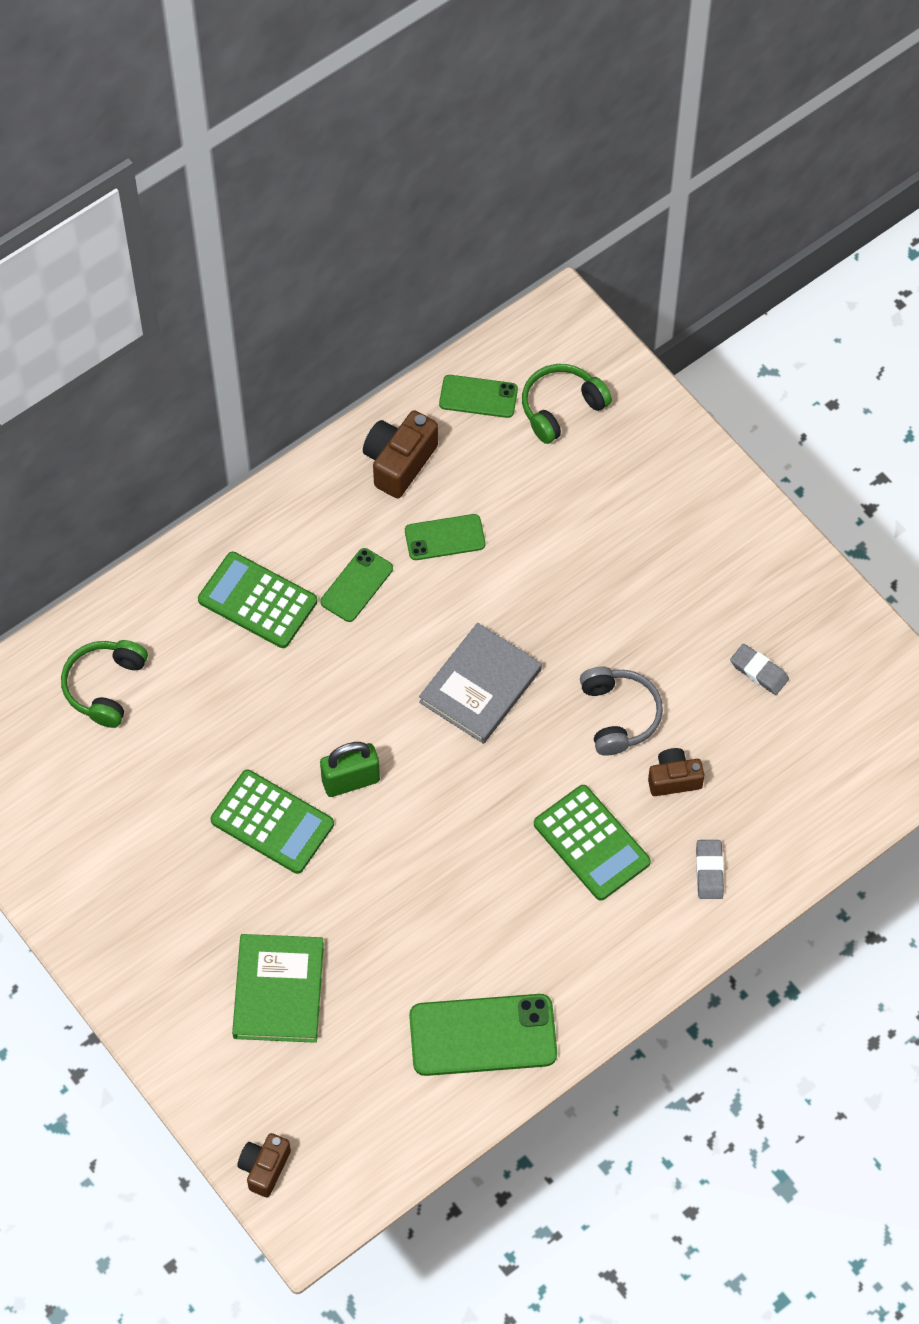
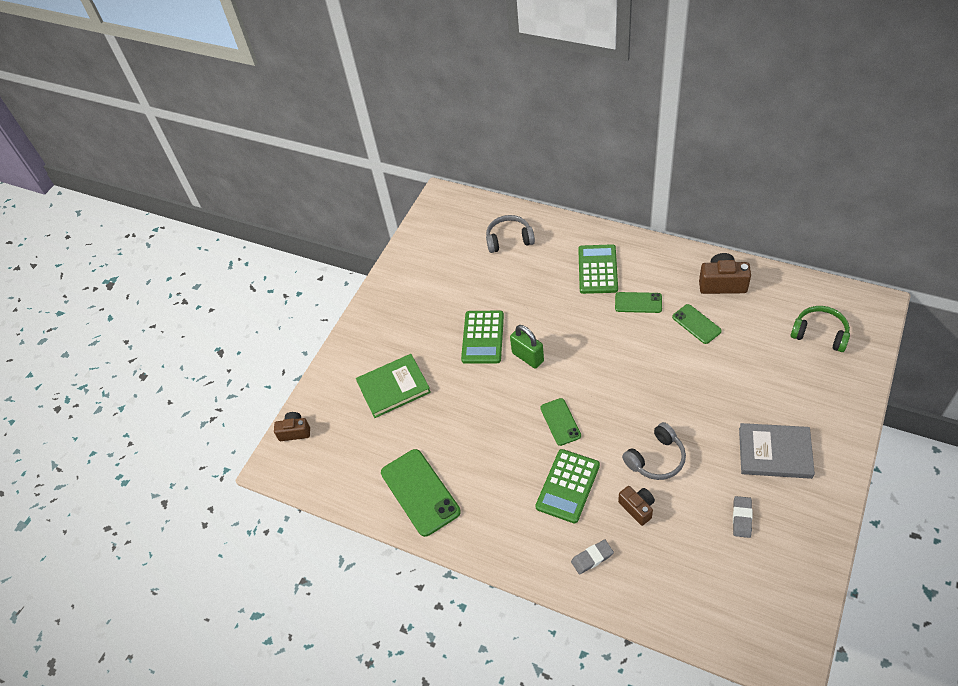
camera: 70 degrees right, 10 degrees down
(105, 686) = (509, 239): green headphones -> grey headphones
(478, 397) = (791, 295): green phone -> green phone (560, 422)
(480, 686) = (623, 384): grey book -> grey book (774, 452)

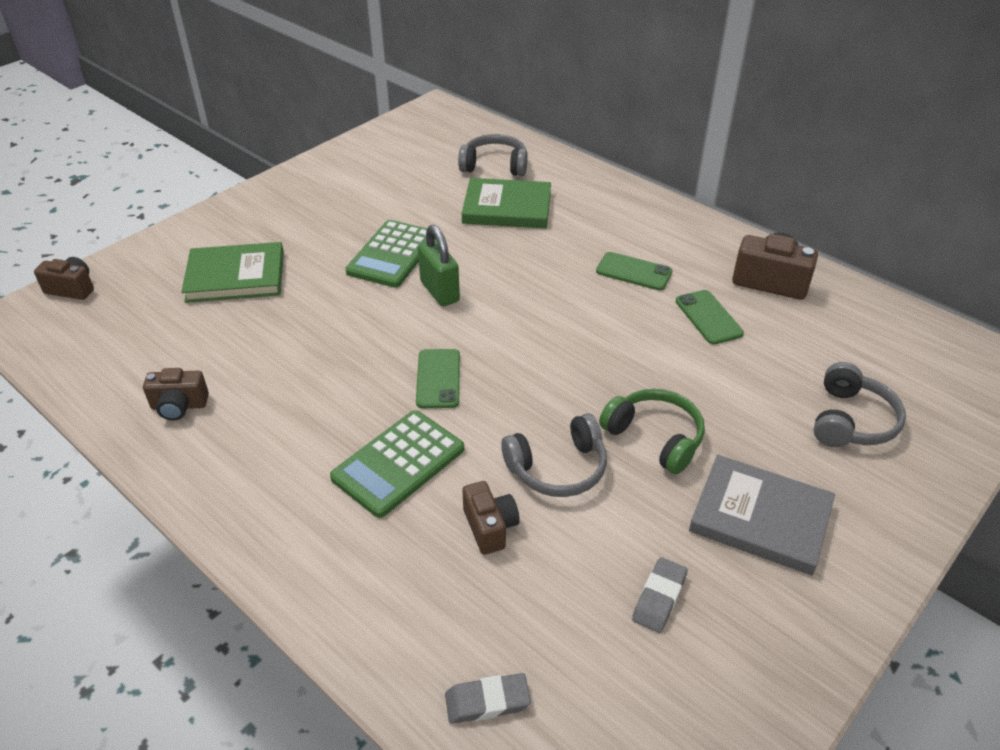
camera: 10 degrees right, 10 degrees down
(420, 492) = (179, 406): green phone -> brown camera
(535, 274) = (507, 208): none -> green book
(592, 558) = (374, 577): grey eraser -> grey eraser (487, 701)
(597, 269) = (595, 223): green calculator -> none
(801, 373) = (851, 421): none -> grey headphones
(820, 333) = (902, 379): green headphones -> green headphones (655, 437)

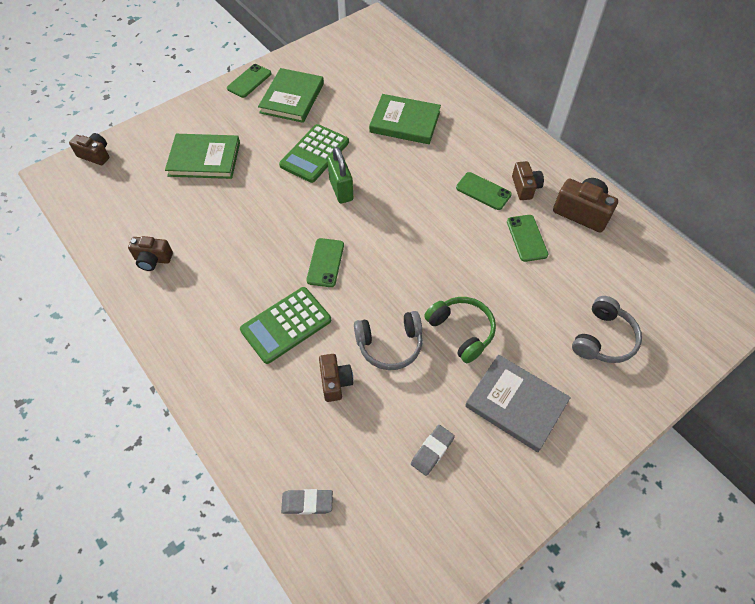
camera: 10 degrees right, 15 degrees up
(283, 184) = (249, 81): none -> green phone
(346, 197) = (292, 98): none -> green book
(494, 165) = (404, 82): grey headphones -> none
(687, 262) = (525, 187): none -> brown camera

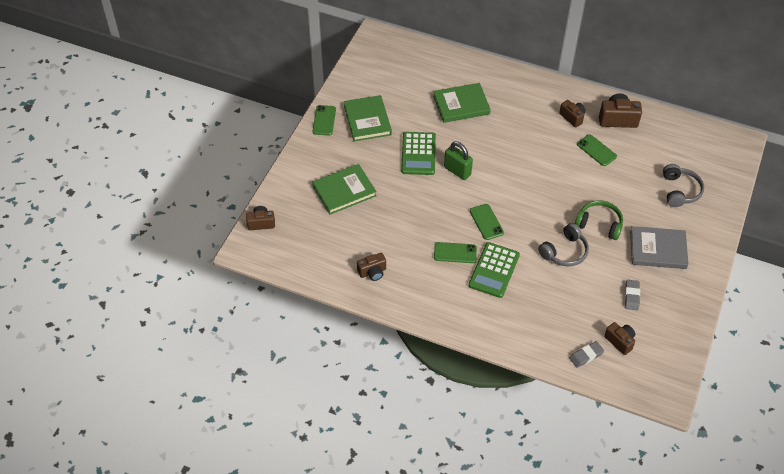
camera: 30 degrees left, 5 degrees down
(335, 382) = (550, 287): brown camera -> brown camera (620, 341)
(483, 191) = (548, 131): green phone -> green phone (455, 253)

